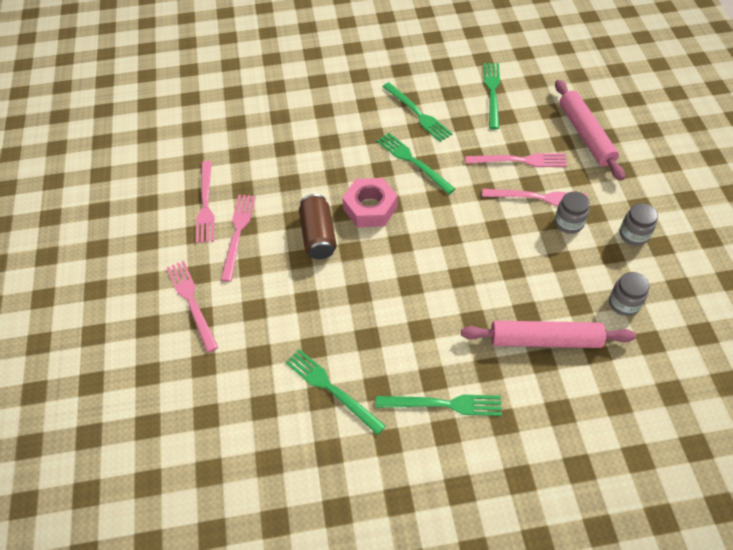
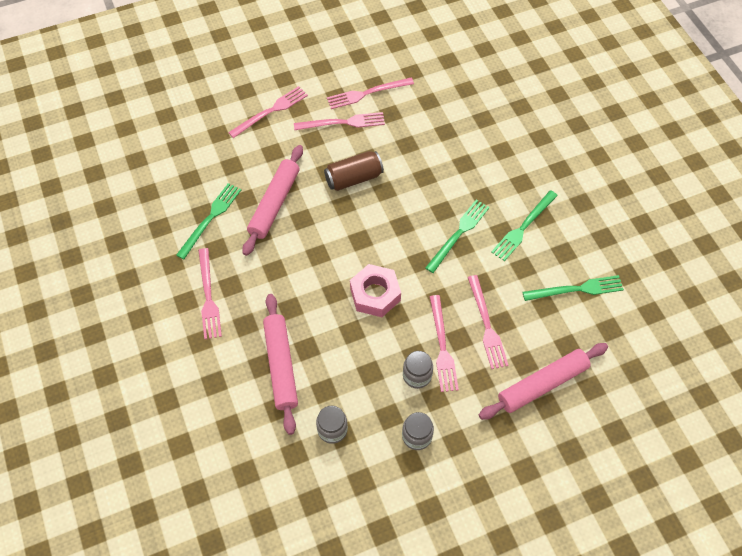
camera: 75 degrees right, 5 degrees up
(330, 317) = (274, 203): none -> pink rolling pin
(370, 208) = (393, 210): pink nut -> pink nut (375, 294)
(444, 404) = (208, 296): green fork -> pink fork

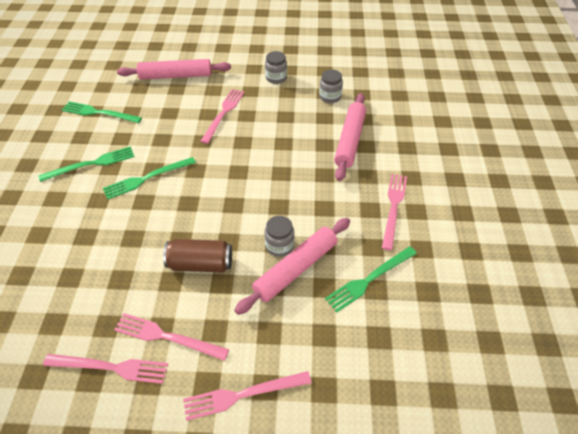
camera: 155 degrees left, 10 degrees down
(375, 294) = (249, 160): pink nut -> none
(417, 376) = (253, 104): grey jar -> grey jar (279, 246)
(486, 325) = (182, 115): pink fork -> none

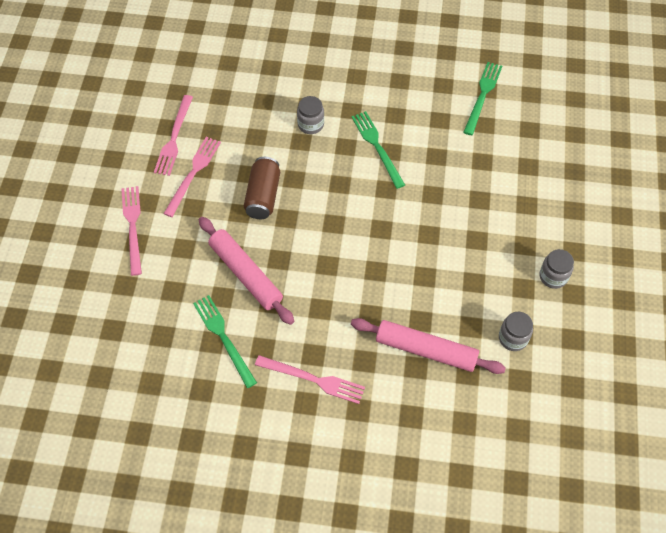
camera: 95 degrees right, 10 degrees up
(91, 164) = (401, 99): green fork -> none
(176, 76) = (554, 164): pink rolling pin -> none
(223, 113) = (480, 215): pink fork -> none
(279, 246) = (275, 262): grey jar -> grey jar (310, 124)

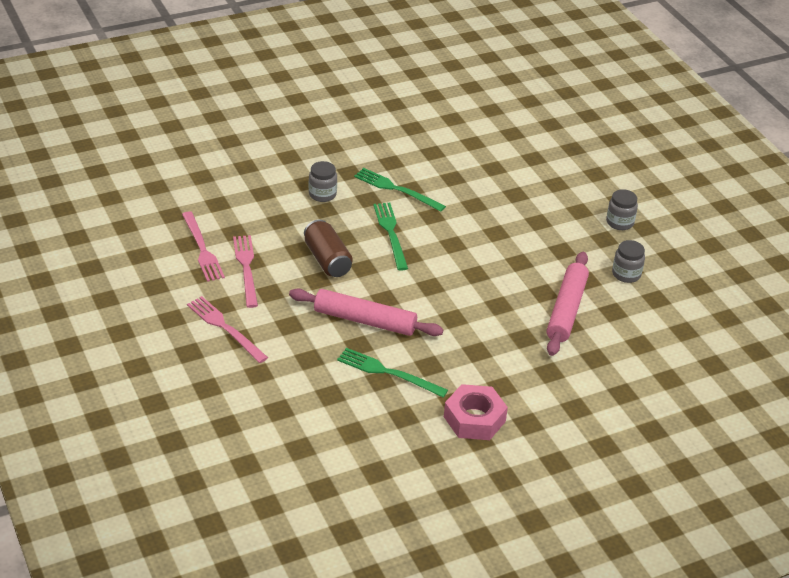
camera: 35 degrees left, 20 degrees down
(256, 424) = (474, 419): none -> pink nut
(313, 379) = (493, 368): pink fork -> none
(426, 350) = (566, 310): pink rolling pin -> pink rolling pin turned 60 degrees counterclockwise
(482, 95) = (453, 124): green fork -> green fork (391, 233)

